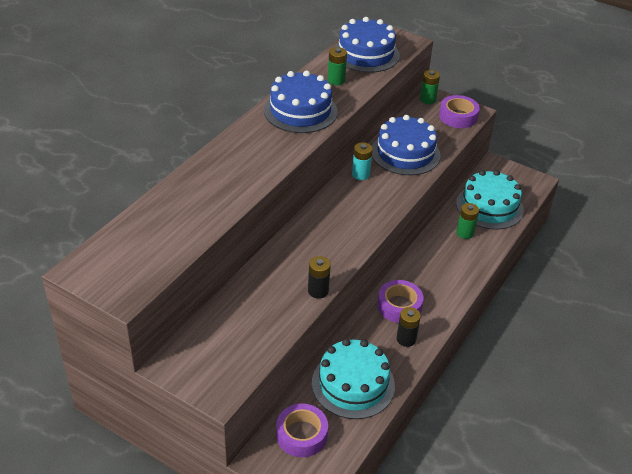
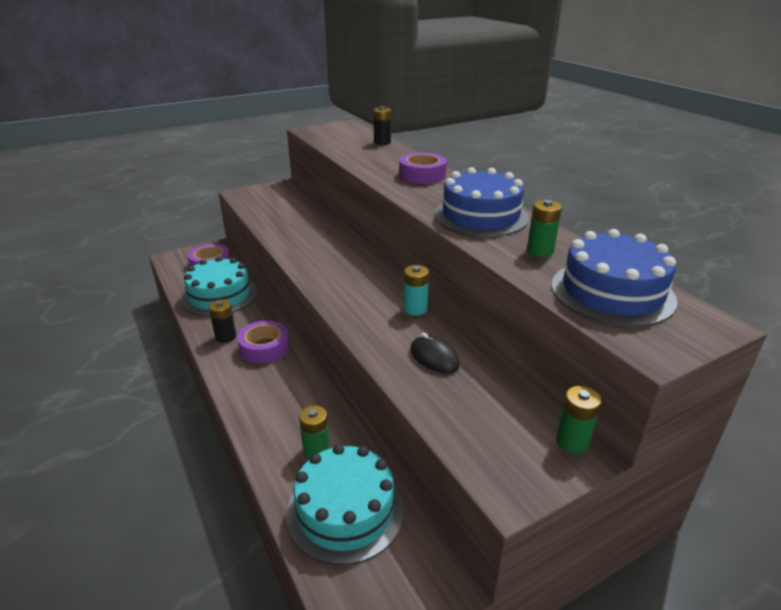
camera: 120 degrees right, 10 degrees down
(318, 291) = (279, 241): black battery -> black battery (382, 142)
(405, 153) = (434, 357): blue cake -> black mouse
(458, 116) = (501, 458): purple tape -> purple tape (422, 175)

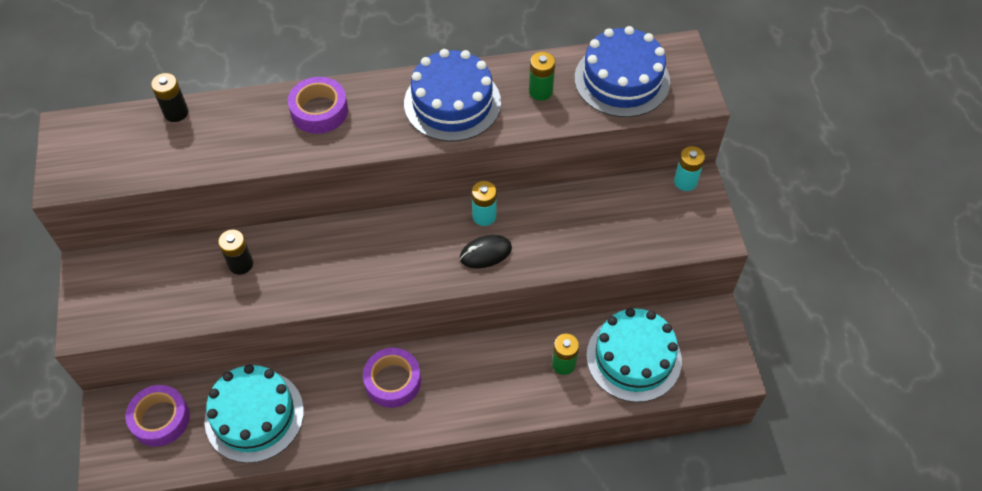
camera: 70 degrees left, 25 degrees up
(225, 337) = (353, 418): black battery -> black battery (241, 264)
(434, 357) = (563, 227): black mouse -> black mouse (485, 253)
(572, 441) = (685, 181): green battery -> turquoise battery

